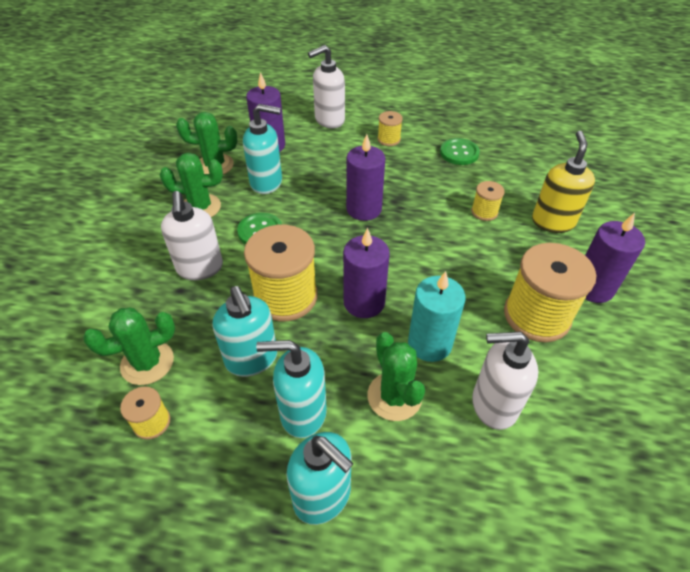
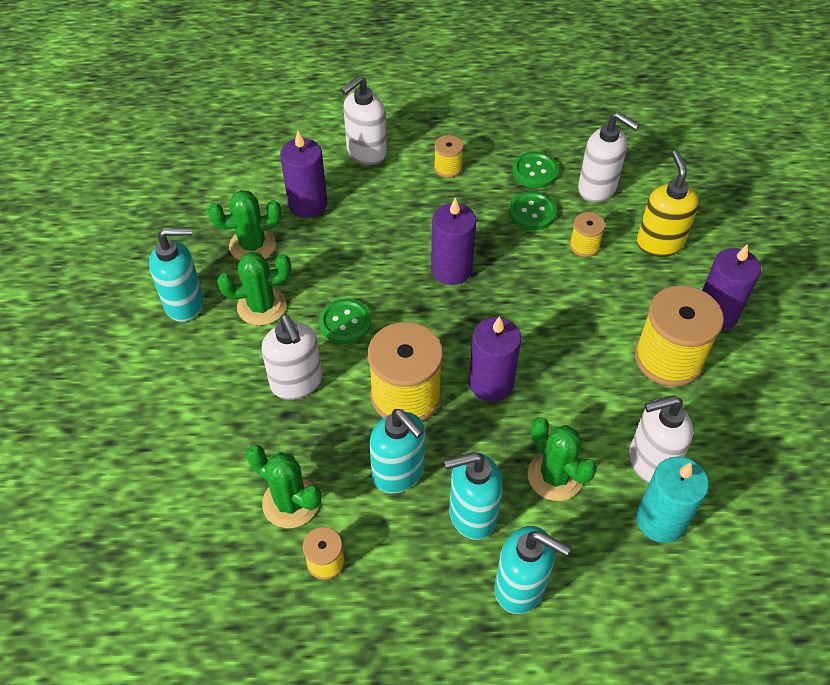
camera: 15 degrees left, 5 degrees up
(147, 363) = (290, 502): green cactus -> green cactus turned 75 degrees clockwise
(267, 183) = (326, 257): turquoise soap dispenser -> turquoise soap dispenser (185, 303)
(429, 343) = (572, 413): turquoise candle -> turquoise candle (660, 520)
(447, 180) = (532, 212): none -> green button
(508, 173) = (597, 189): none -> white soap dispenser

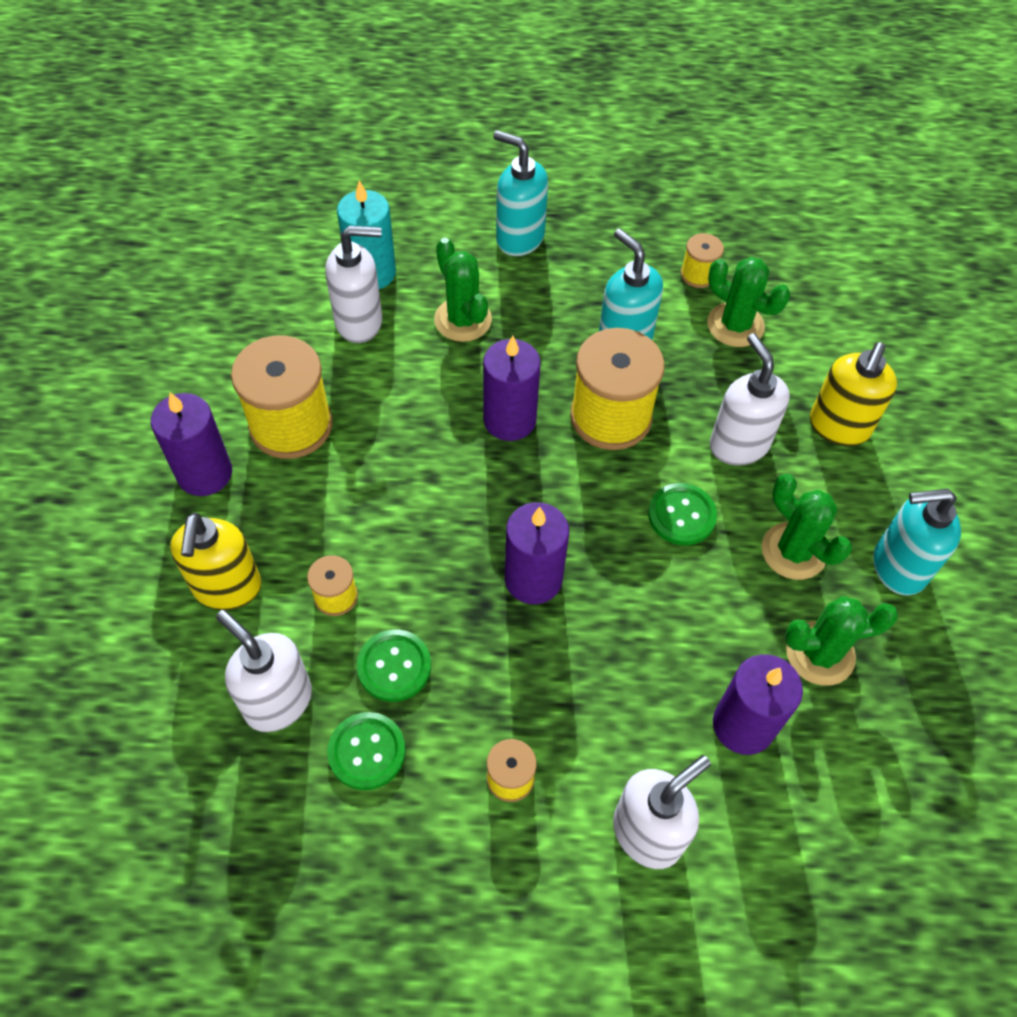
camera: 175 degrees left, 5 degrees up
(208, 408) = (838, 427): none -> yellow soap dispenser
(261, 306) = (793, 551): green cactus -> green cactus turned 60 degrees clockwise
(472, 514) = (554, 296): turquoise soap dispenser -> none

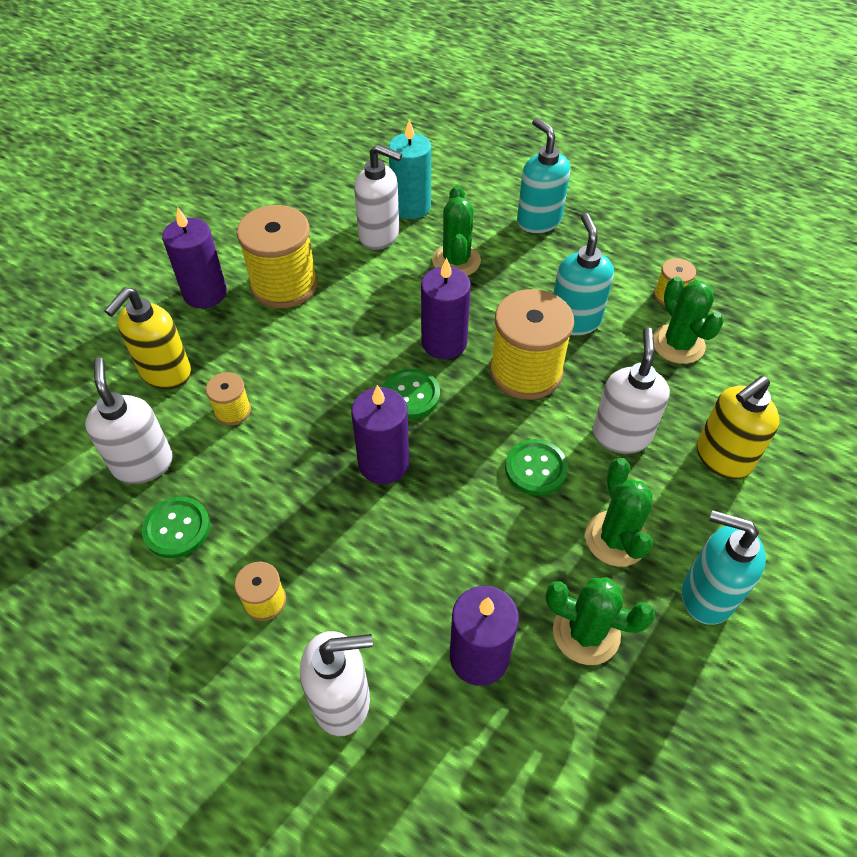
camera: 30 degrees right, 5 degrees down
(394, 666) = (238, 478): green button -> green button (411, 395)

